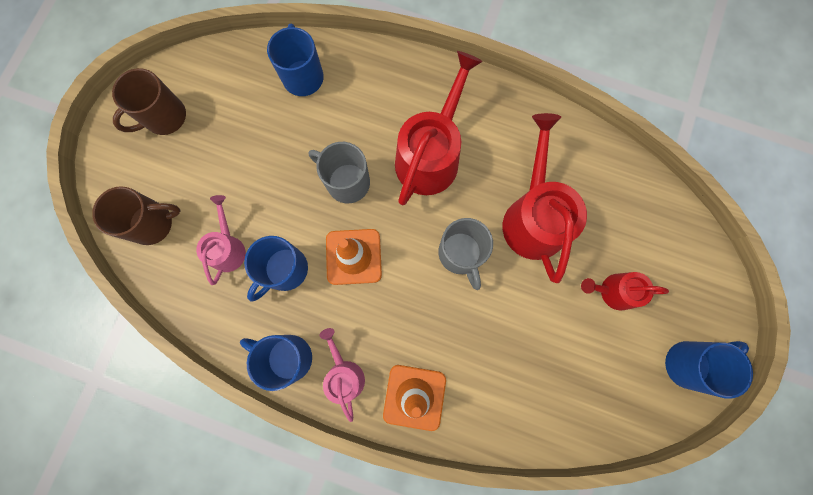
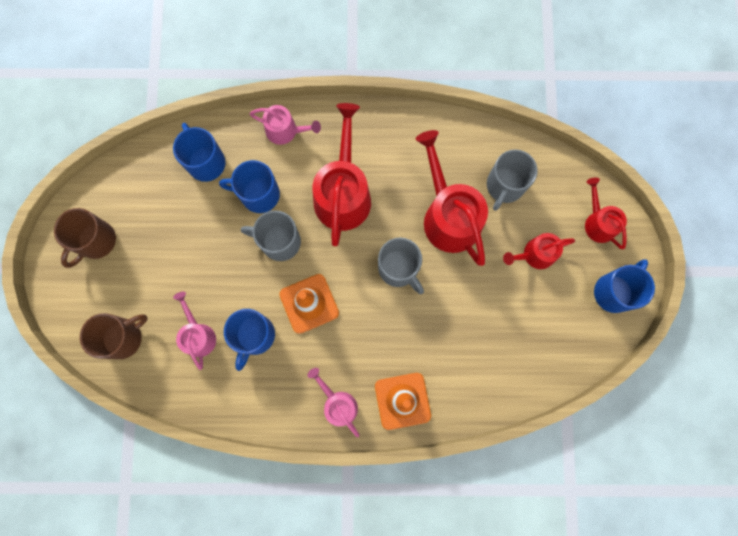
camera: 20 degrees left, 0 degrees up
(287, 357) = (285, 407): blue mug -> blue mug (259, 194)
(394, 72) = (285, 131): none -> pink watering can
(605, 207) = (504, 186): none -> grey mug
(695, 281) = (598, 222): none -> red watering can

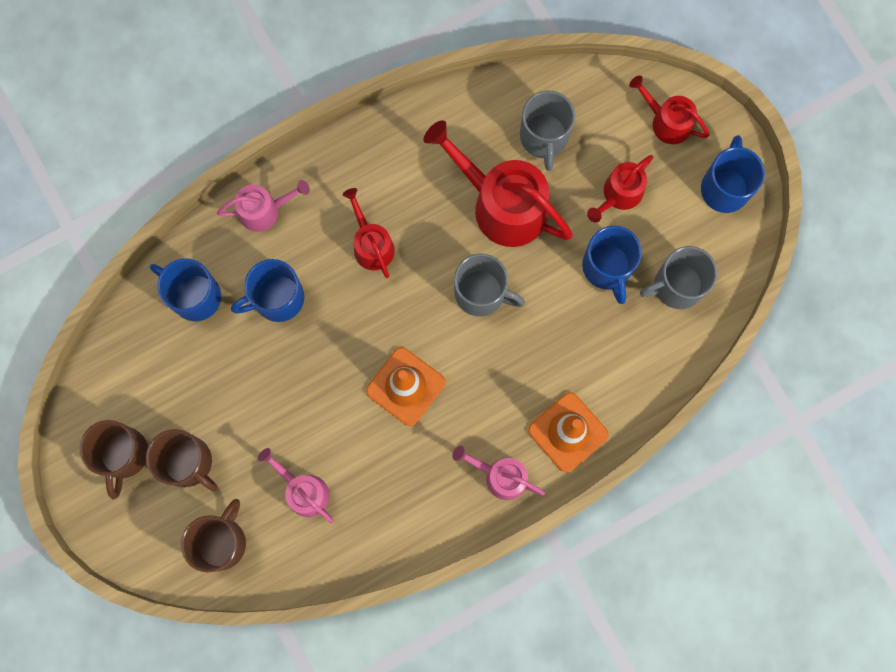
camera: 30 degrees left, 0 degrees up
(134, 271) = (188, 462): none -> brown mug
(254, 336) = (366, 456): blue mug -> blue mug (607, 267)
(279, 242) = (332, 338): grey mug -> grey mug (676, 286)
(343, 193) = (371, 244): red watering can -> red watering can, size x0.55

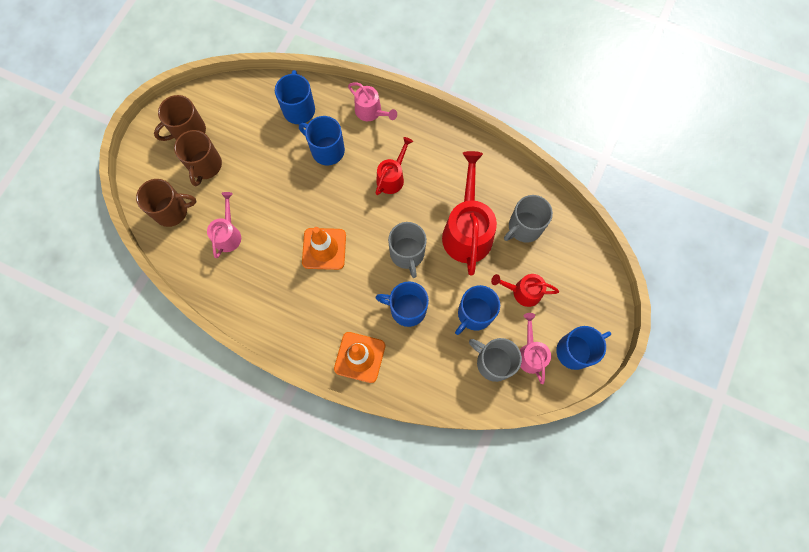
camera: 55 degrees right, 5 degrees down
(500, 476) = (307, 336): pink watering can -> pink watering can (530, 354)
(548, 339) = (407, 309): none -> blue mug
(667, 121) = (588, 290): red watering can -> none

